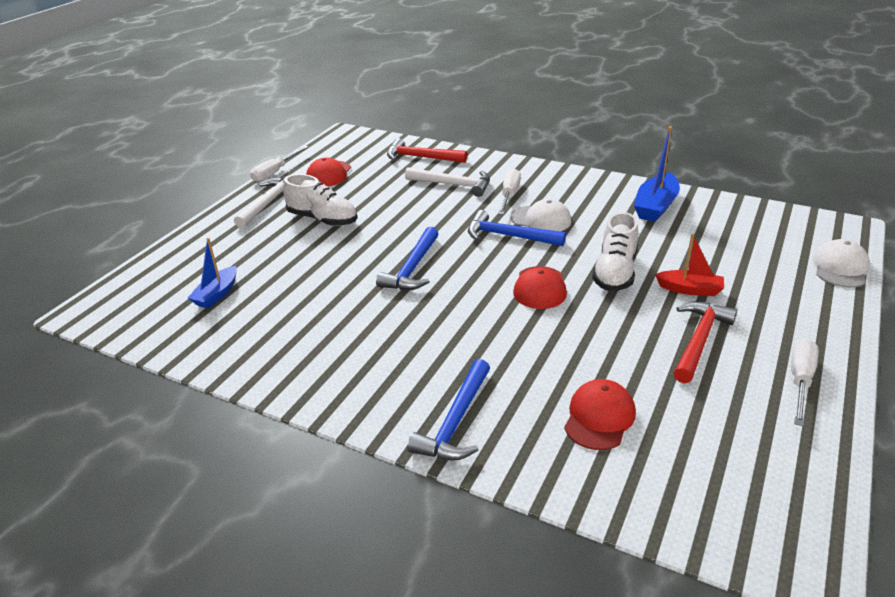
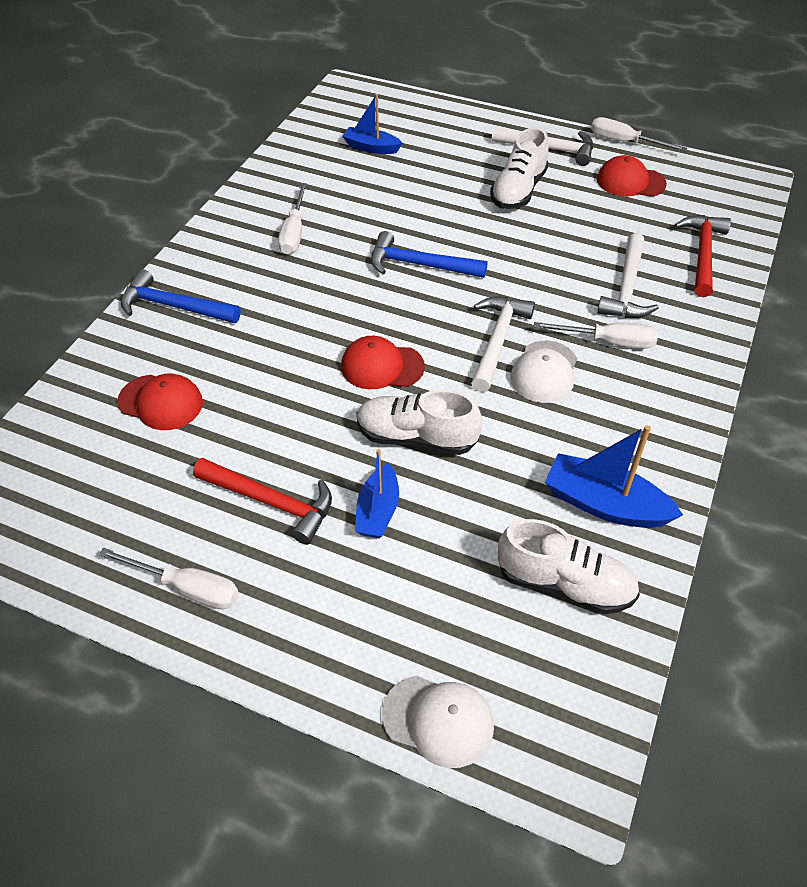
camera: 85 degrees right, 15 degrees up
(347, 341) = (294, 232): none -> white screwdriver
(508, 236) = (497, 340): blue hammer -> white hammer
(690, 289) = (378, 511): red boat -> blue boat
(722, 223) = (564, 584): none -> white shoe

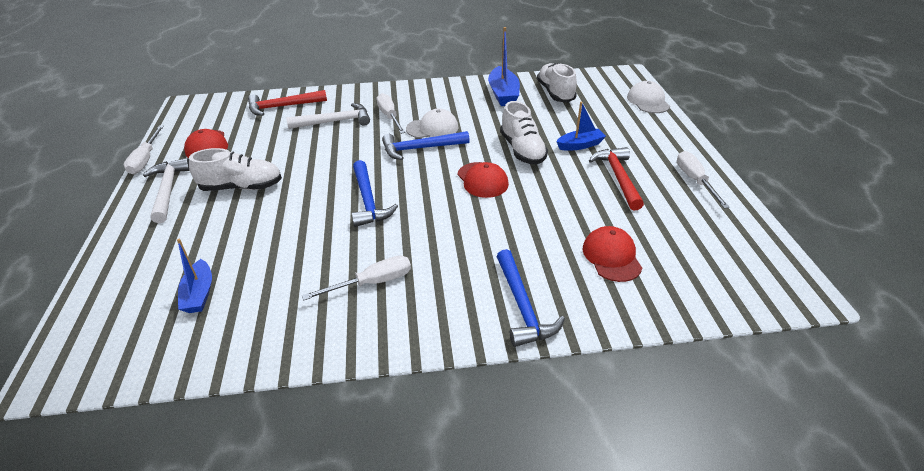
camera: 120 degrees left, 10 degrees down
(497, 340) = (420, 148): white hammer -> blue hammer

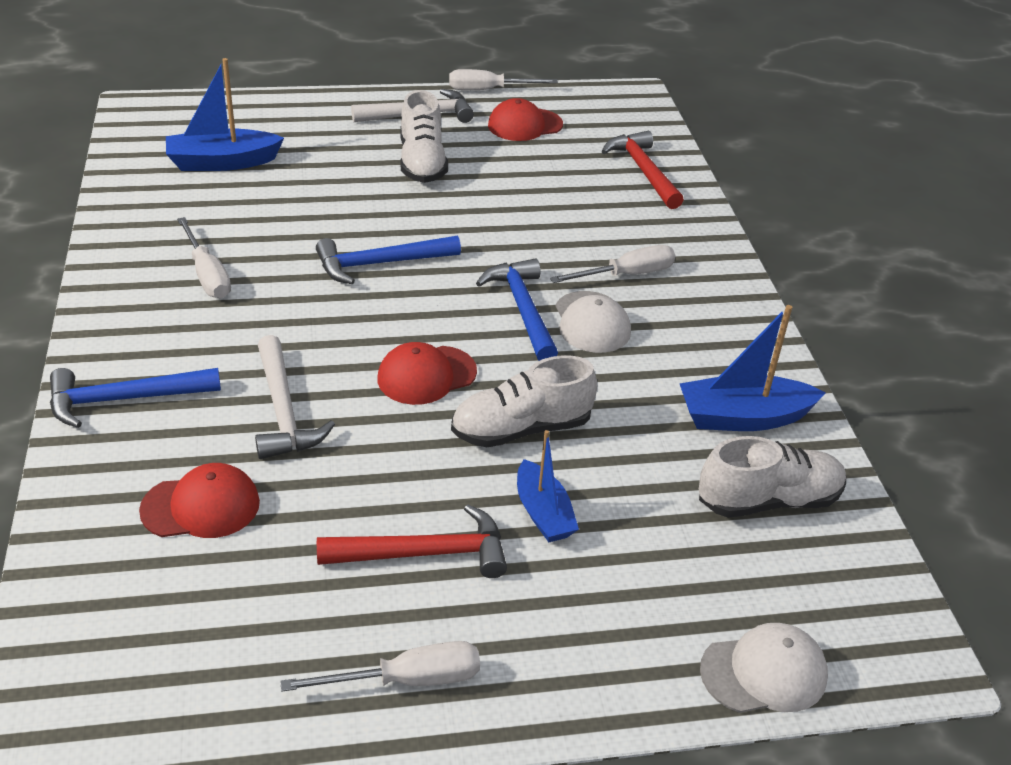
camera: 85 degrees right, 0 degrees up
(199, 294) = (222, 162): blue boat -> blue boat, size x1.51
(335, 121) = (602, 222): white hammer -> white hammer (283, 411)

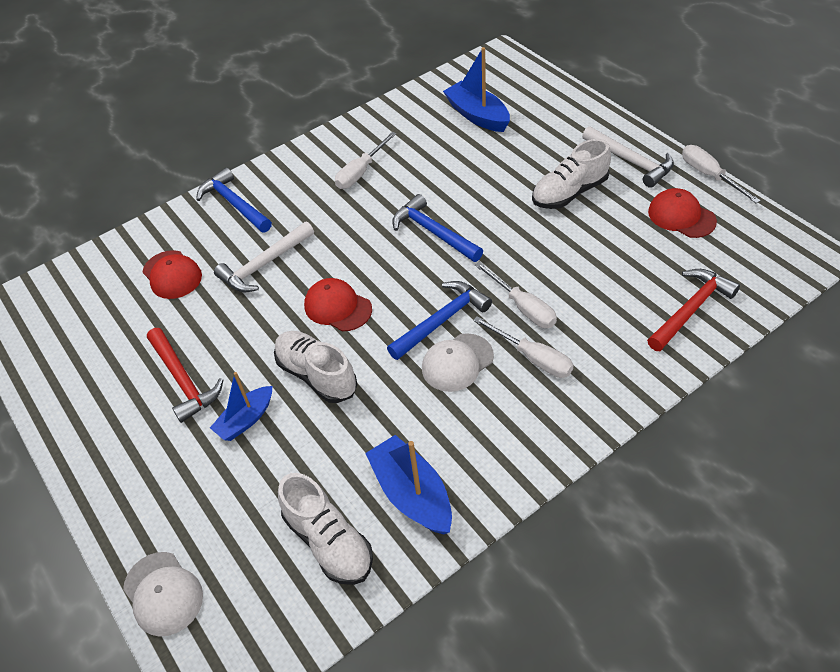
camera: 70 degrees right, 10 degrees up
(407, 680) = (89, 417): white screwdriver -> white screwdriver (523, 307)

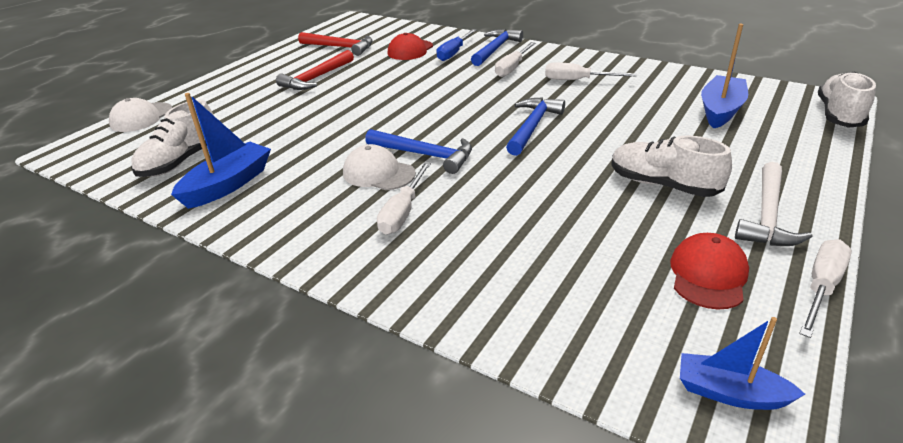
camera: 65 degrees right, 15 degrees down
(215, 239) = (454, 53): none -> blue screwdriver
(246, 420) = (288, 105): blue boat -> blue boat (730, 393)
(264, 265) = (440, 73): white hammer -> none
(317, 375) = (339, 119): white shoe -> white shoe (838, 115)
(337, 307) = (413, 109): red cap -> none
(523, 307) = (468, 192): white screwdriver -> white screwdriver (512, 68)
(691, 309) = (541, 312): red hammer -> red hammer (340, 47)

